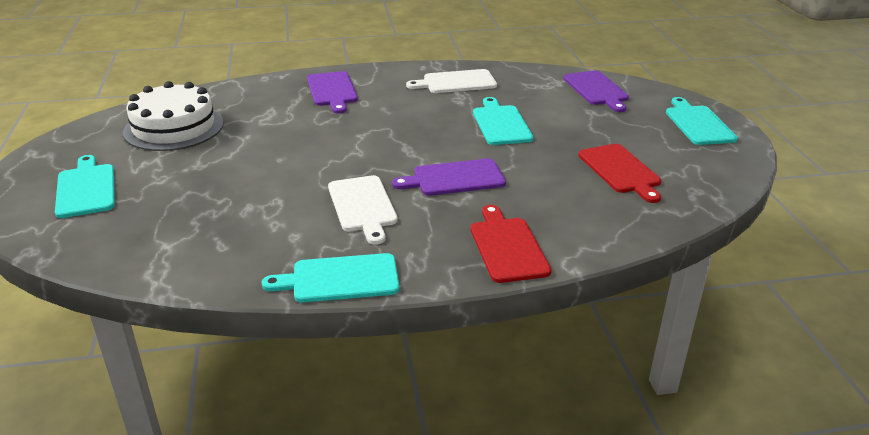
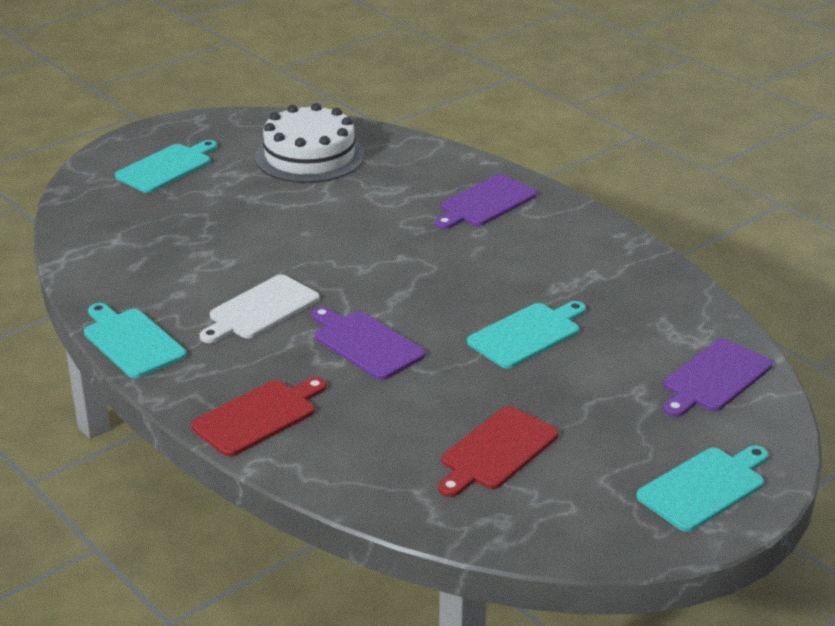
camera: 60 degrees right, 0 degrees up
(456, 82) = (605, 270): white cutting board -> none

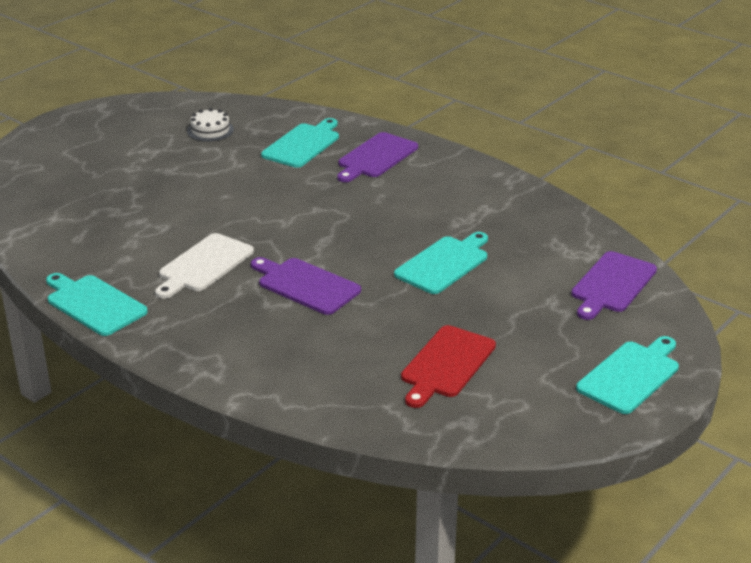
camera: 10 degrees left, 0 degrees up
(167, 167) = (84, 150): turquoise cutting board -> turquoise cutting board (303, 144)
(258, 416) = (228, 357): red cutting board -> none
(309, 156) = (210, 130): white cake -> white cake, size x0.48

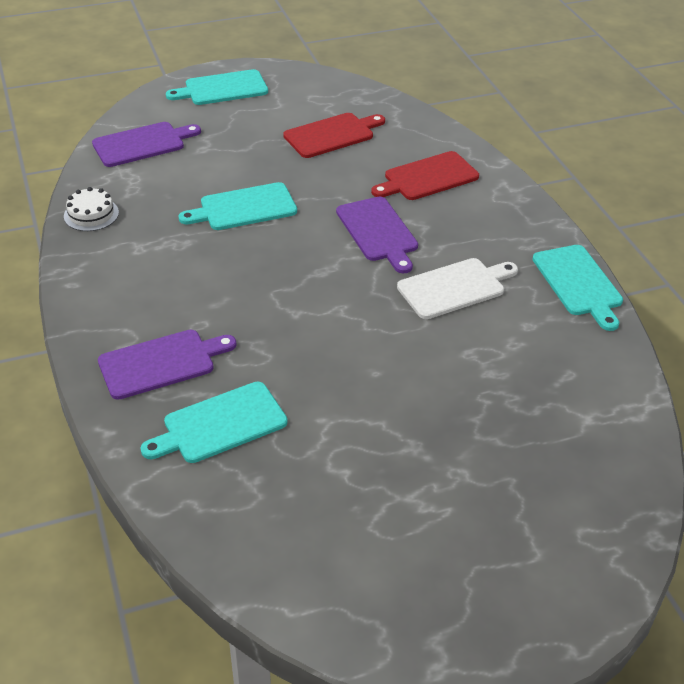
camera: 150 degrees left, 10 degrees up
(210, 130) = (312, 512): white cake -> white cake (91, 214)
(302, 353) = (427, 177): none -> red cutting board

